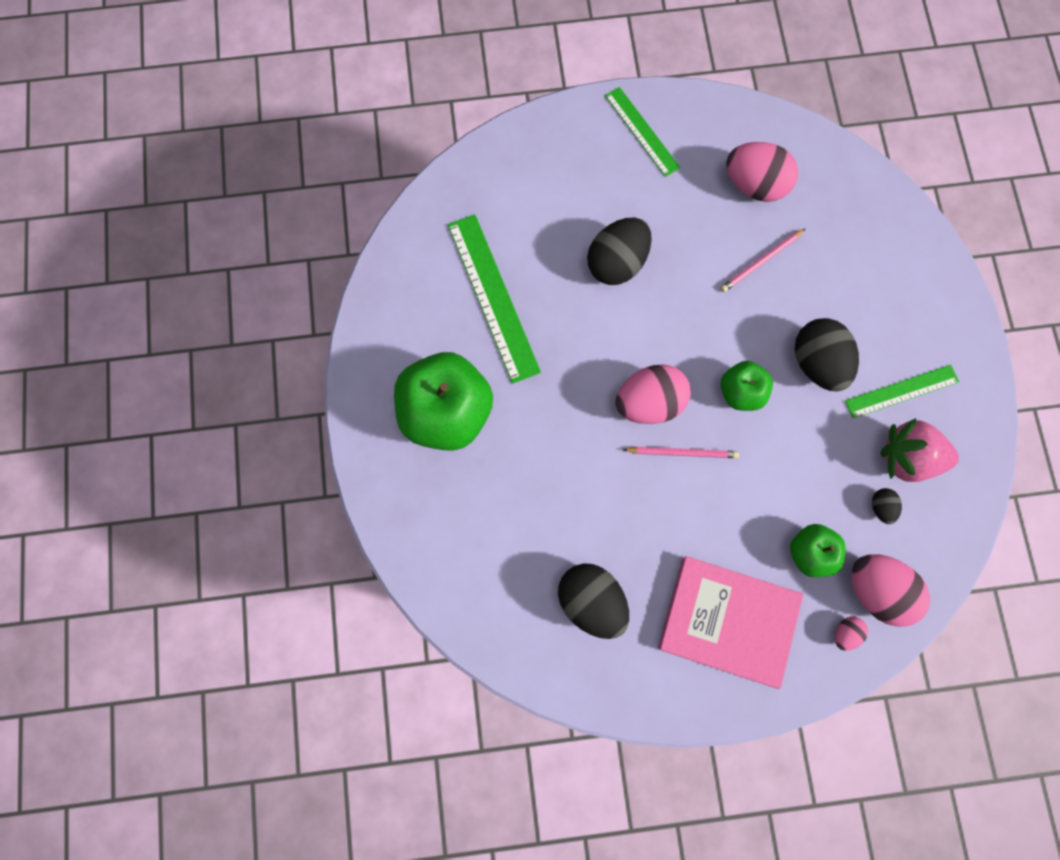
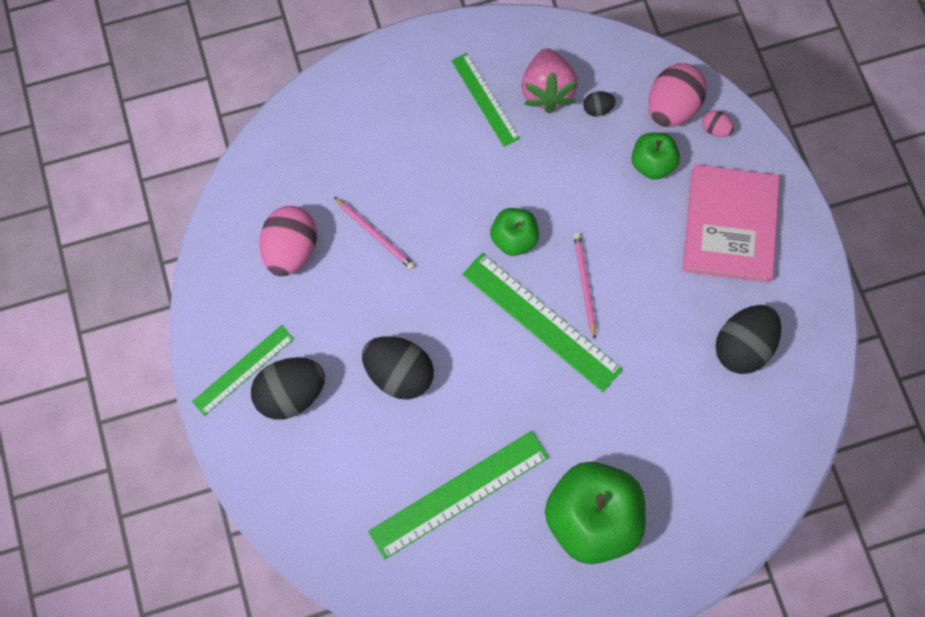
camera: 100 degrees left, 5 degrees down
(649, 402) = (541, 321): pink egg -> green ruler
(816, 363) = (471, 174): black egg -> black egg (291, 394)

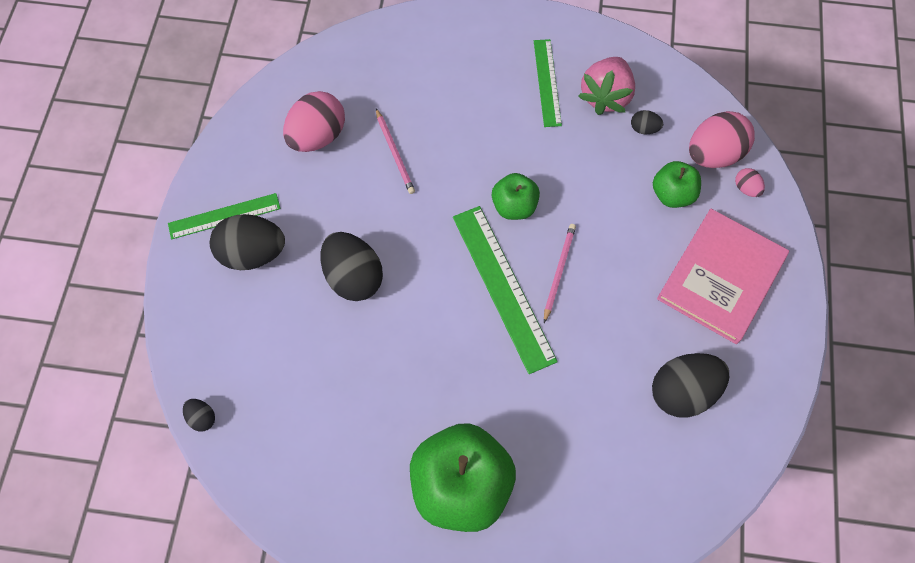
camera: 25 degrees right, 5 degrees down
(329, 568) = (202, 418): none -> black egg
(459, 494) = (351, 405): green ruler -> none

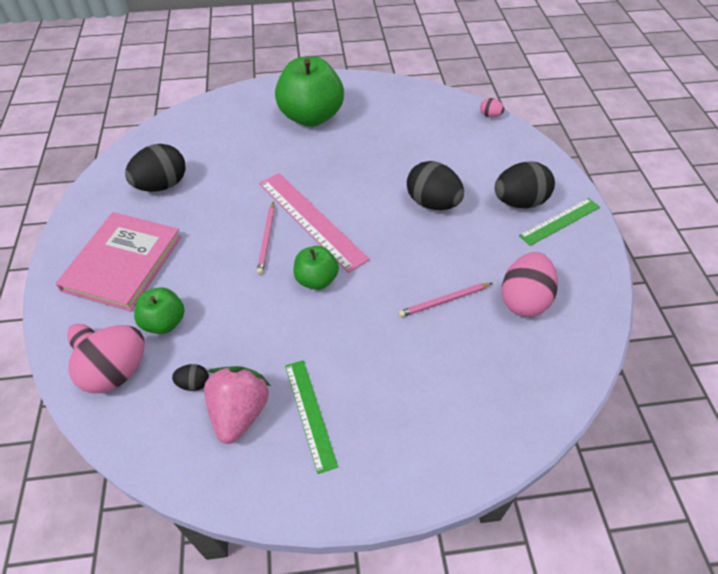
camera: 165 degrees right, 15 degrees down
(202, 418) = (490, 115): black egg -> pink egg
(395, 153) = (444, 301): pink pencil -> pink pencil turned 75 degrees counterclockwise
(503, 287) = (311, 220): green ruler -> pink ruler

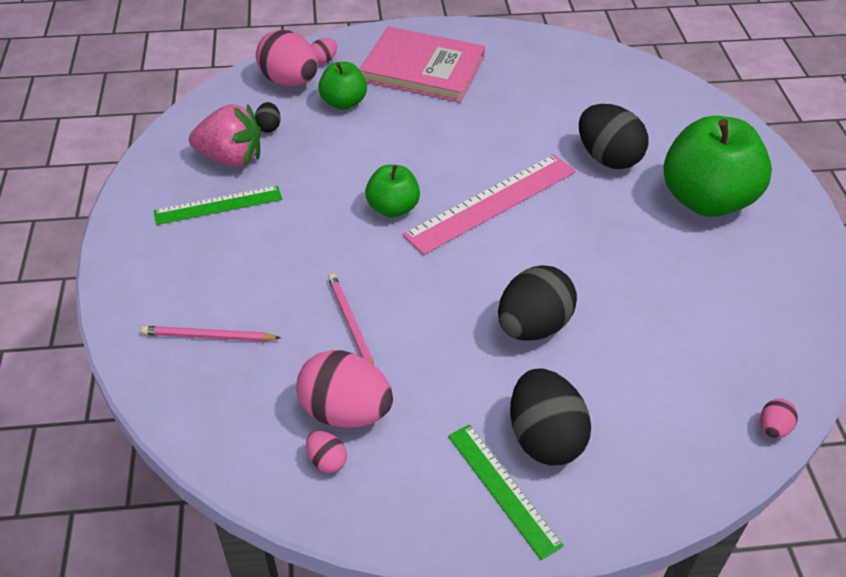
camera: 90 degrees right, 5 degrees down
(162, 185) = (542, 81): black egg -> black egg (607, 158)
(266, 239) = (458, 166): pink pencil -> pink pencil (208, 336)
(566, 307) = (327, 461): none -> pink egg

